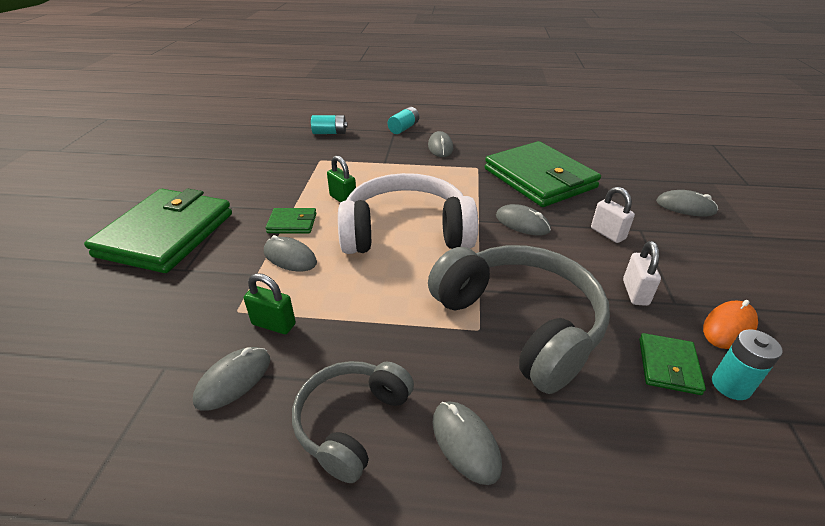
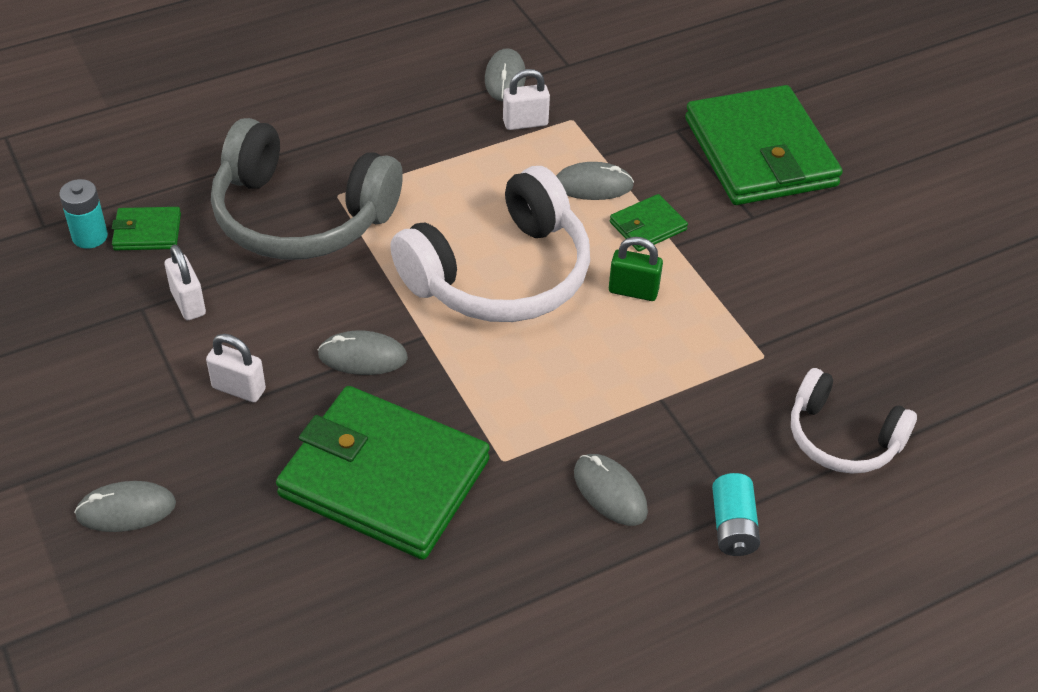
camera: 145 degrees right, 10 degrees up
(273, 324) = (525, 123): green padlock -> white padlock
(330, 133) = (842, 438): turquoise battery -> white headphones
(351, 422) = (390, 91): grey headphones -> none
(465, 443) = (299, 112): grey mouse -> none
(668, 366) = (147, 232): green wallet -> green wallet turned 75 degrees counterclockwise
(729, 327) = (83, 300): orange mouse -> none

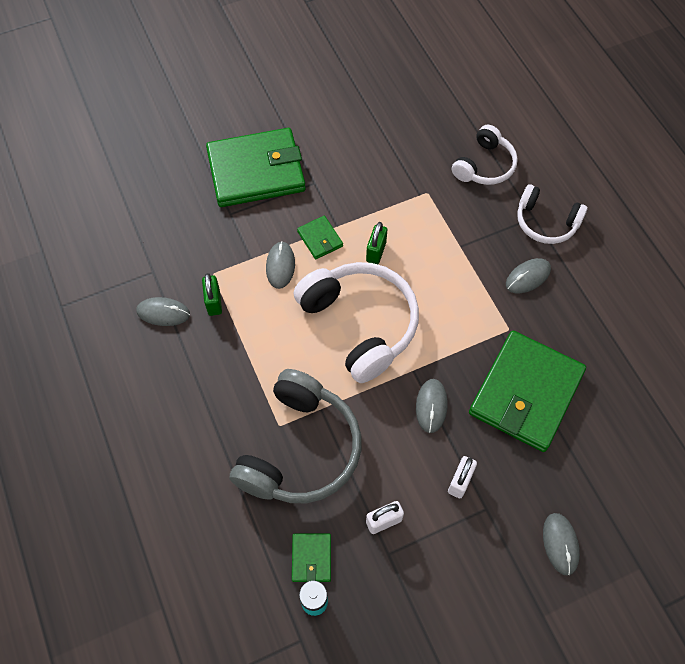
camera: 85 degrees left, 15 degrees up
(525, 123) = (214, 302): white padlock -> green padlock
(733, 526) = (546, 222): turquoise battery -> white headphones

